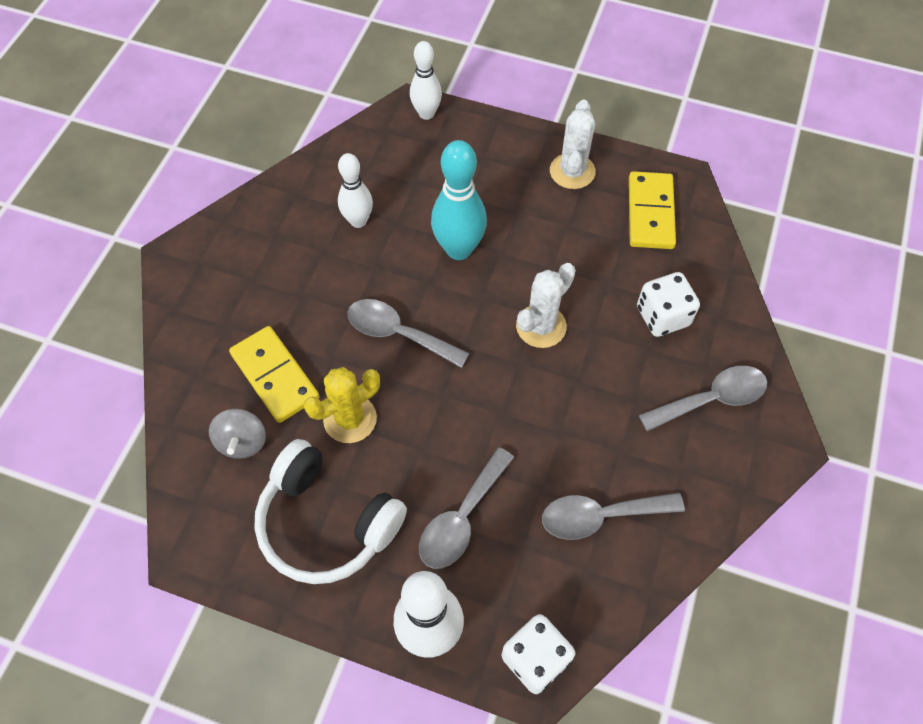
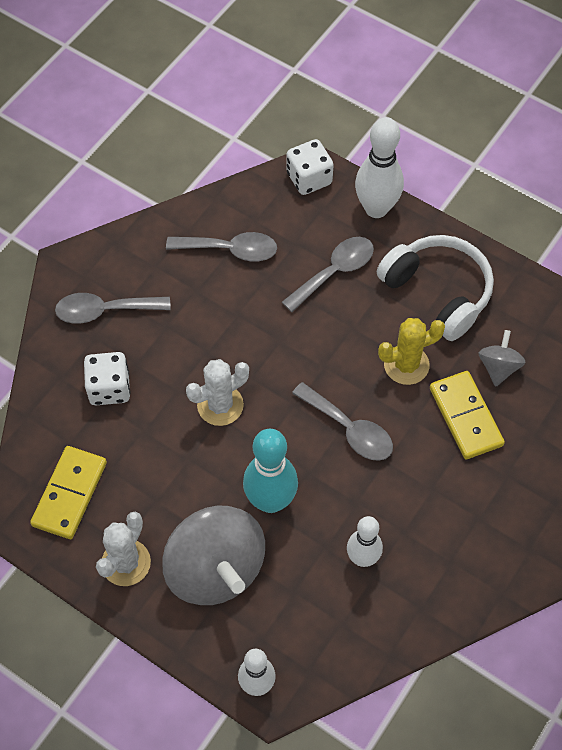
camera: 165 degrees left, 0 degrees up
(490, 184) = (215, 569): none -> grey spinning top

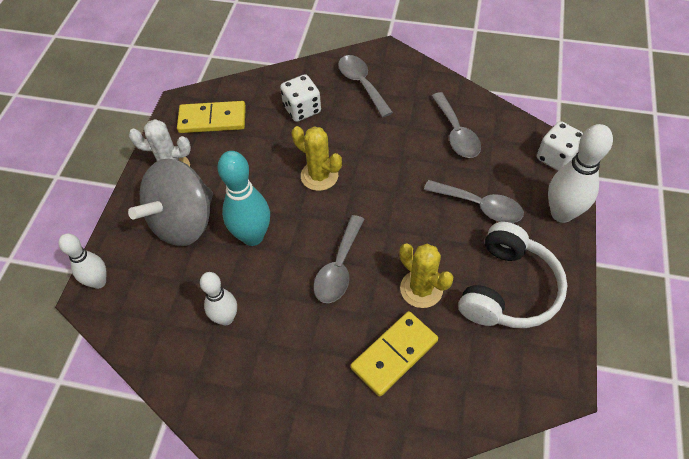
camera: 70 degrees right, 5 degrees down
(220, 405) = (319, 176): white cactus -> yellow cactus
(498, 367) = (460, 366): grey spinning top -> none

